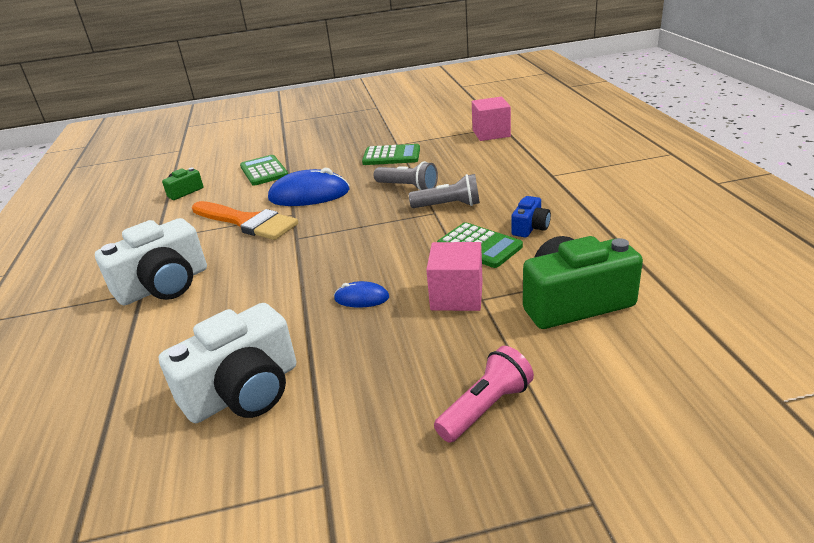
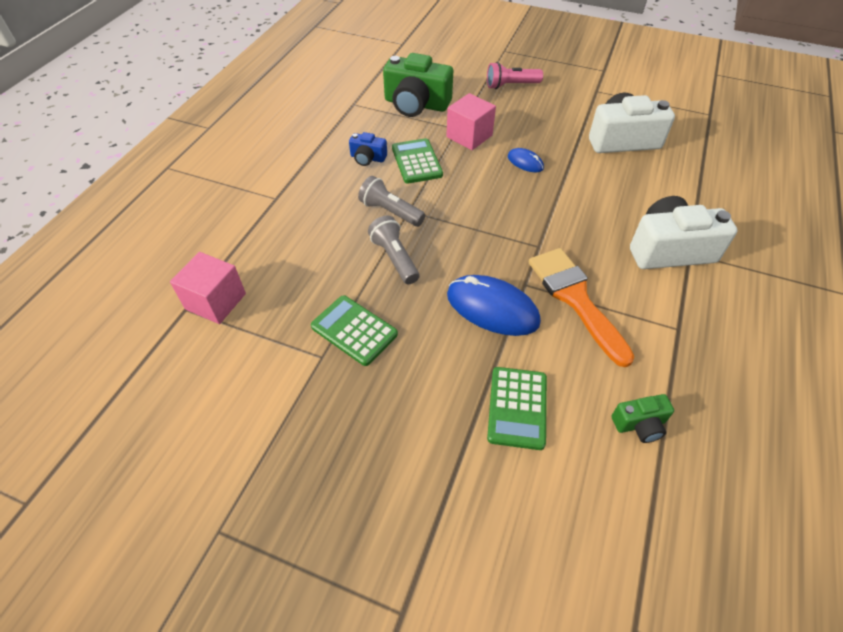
camera: 150 degrees left, 20 degrees up
(530, 227) = (367, 158): blue camera -> blue camera turned 135 degrees counterclockwise

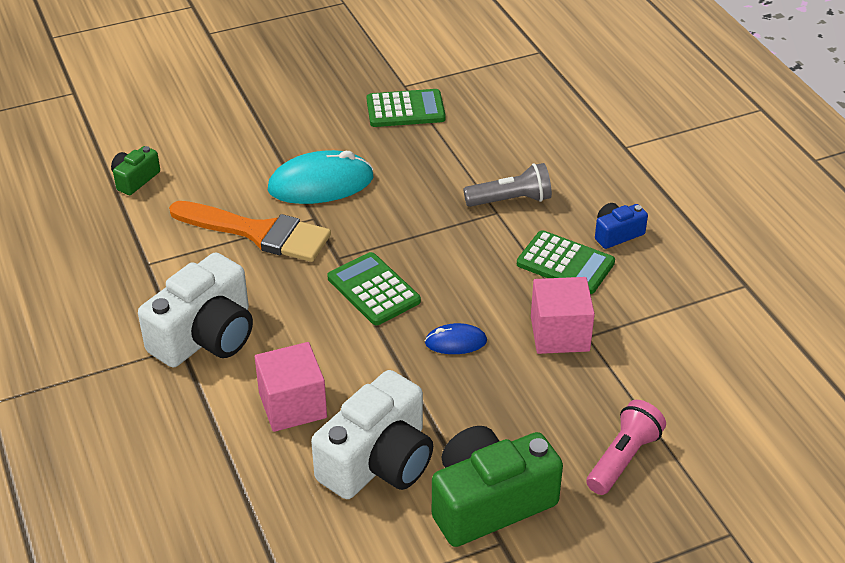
camera: 135 degrees right, 10 degrees down
(216, 301) = (529, 66): pink cube -> pink cube (292, 405)
(395, 258) = (448, 169): grey flashlight -> none
(416, 104) = (682, 335): green camera -> green camera (489, 502)
(492, 308) = (321, 184): blue mouse -> turquoise mouse
(517, 408) = (233, 138): green calculator -> green calculator (373, 290)

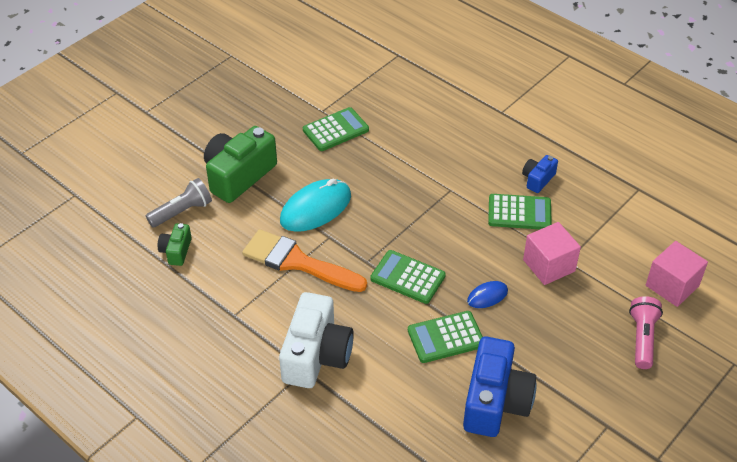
camera: 25 degrees left, 5 degrees up
(258, 233) = (298, 262): orange brush -> orange brush turned 150 degrees counterclockwise
(292, 405) = (412, 383): pink cube -> pink cube (672, 286)
(370, 369) = (445, 337): none -> green calculator
(378, 461) = (495, 401): white camera -> blue camera
(489, 502) = (582, 401): green camera -> green camera (238, 175)
(510, 200) = (454, 177): grey flashlight -> grey flashlight (182, 212)

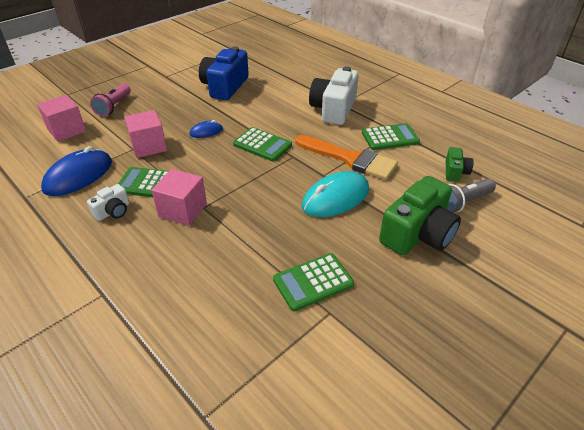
camera: 175 degrees left, 5 degrees down
(445, 337) = (245, 113): green calculator -> green calculator (390, 138)
(469, 185) = (183, 210): none -> pink cube
(537, 179) = (113, 211): blue camera -> white camera
(603, 217) = (78, 176): none -> blue mouse

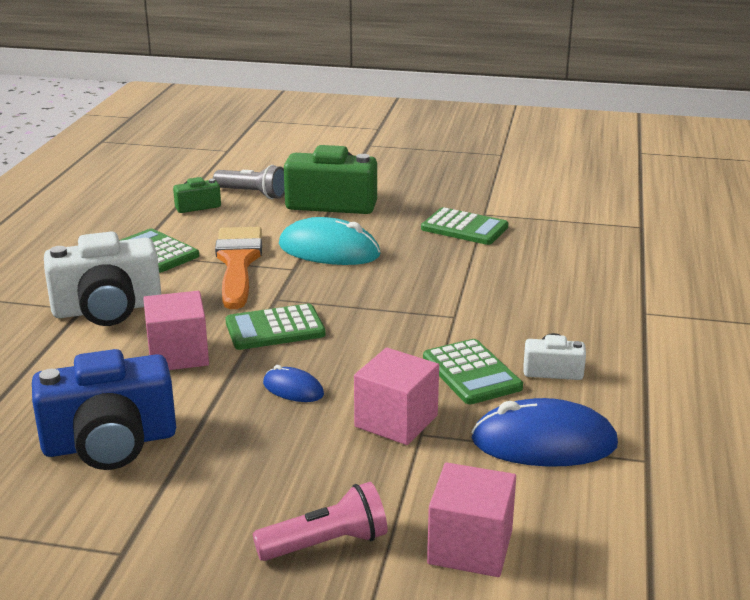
camera: 125 degrees left, 15 degrees down
(183, 210) = (479, 326): pink cube -> pink cube (178, 355)
(262, 145) = (275, 328): green calculator -> green calculator turned 105 degrees counterclockwise

